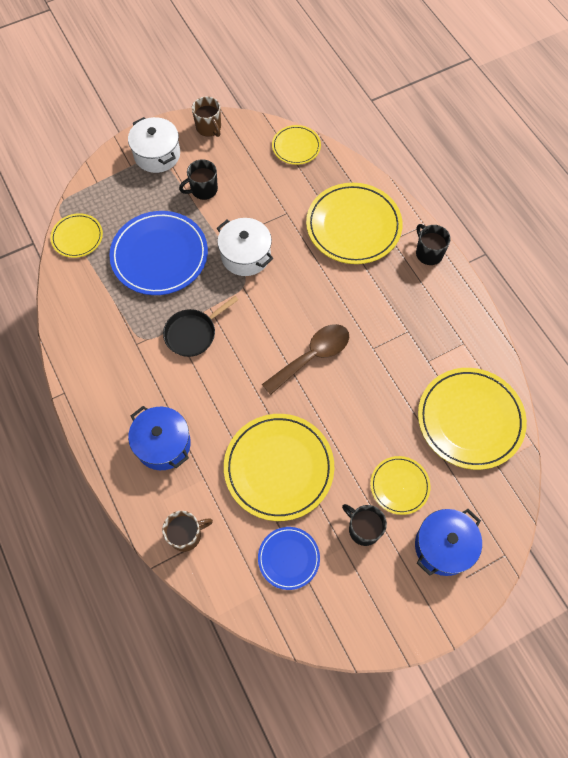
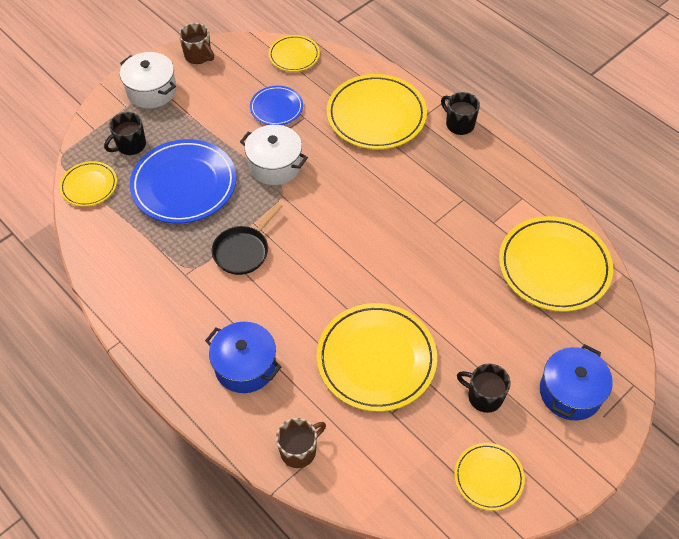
camera: 15 degrees left, 10 degrees down
(203, 190) = (211, 113): black mug -> black mug (130, 145)
(288, 558) = (416, 445): blue plate -> blue plate (276, 108)
(312, 356) = (375, 244): brown spoon -> none
(399, 486) = (506, 346): yellow plate -> yellow plate (488, 477)

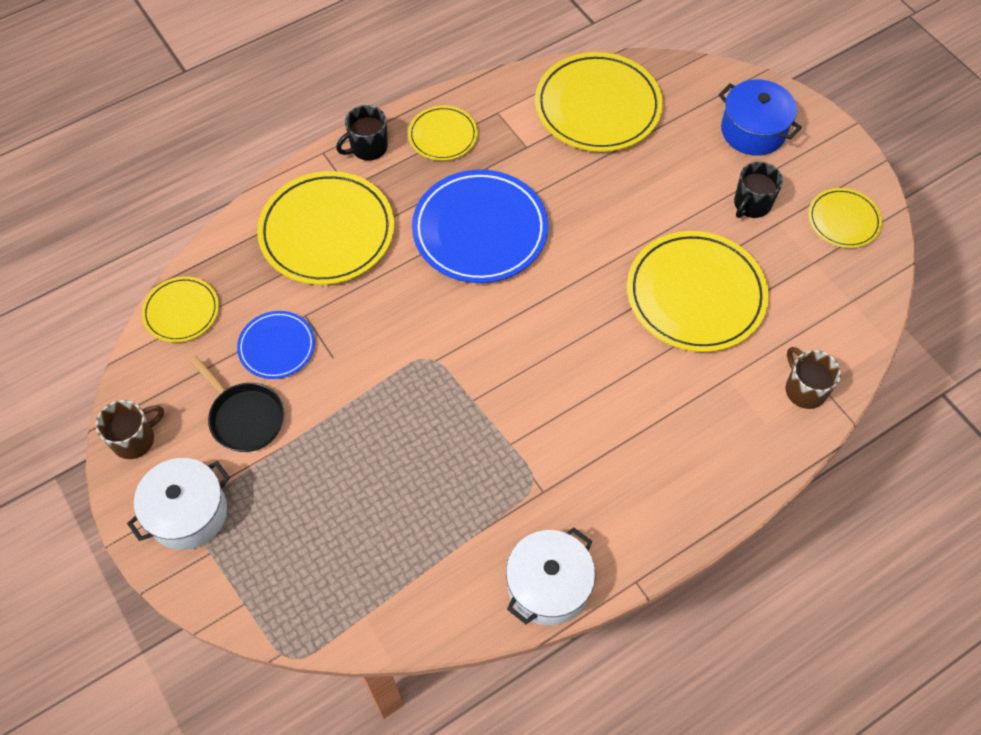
camera: 80 degrees left, 5 degrees up
(89, 186) = (357, 615): yellow plate -> yellow plate (443, 136)
(130, 145) = (292, 550): black mug -> none
(184, 184) = (387, 481): blue plate -> blue plate (480, 230)
(243, 251) = (517, 416): black pan -> black pan (244, 417)
(245, 366) = (690, 433): blue pot -> none
(275, 165) = (381, 362): white pot -> white pot (548, 585)

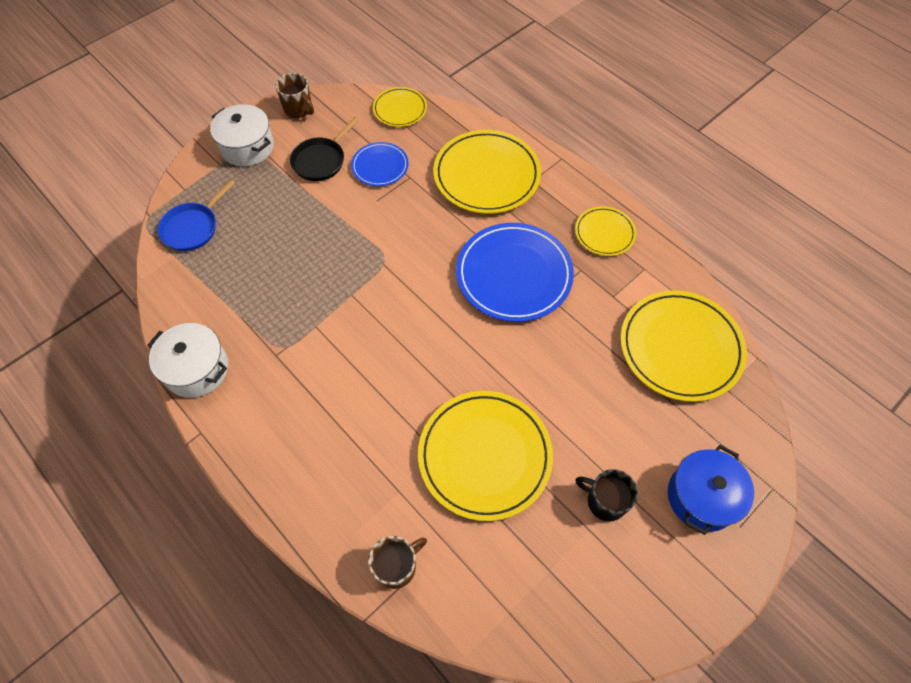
camera: 80 degrees right, 0 degrees up
(319, 591) = (193, 227): none -> blue pan
(368, 147) = (575, 185): black mug -> none
(843, 220) = (611, 601): yellow plate -> none

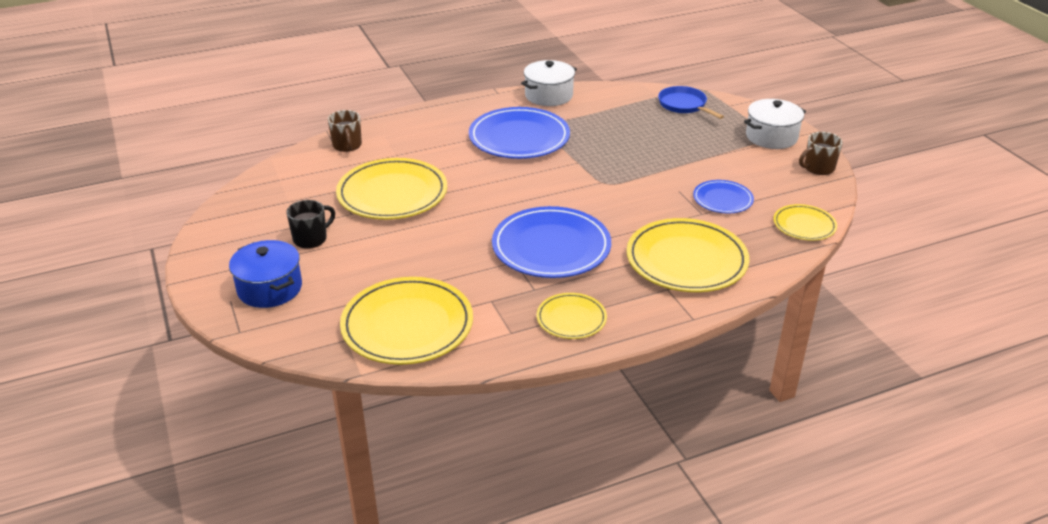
camera: 110 degrees right, 25 degrees down
(315, 368) = (519, 138): none -> blue plate
(321, 160) = (741, 170): black pan -> none

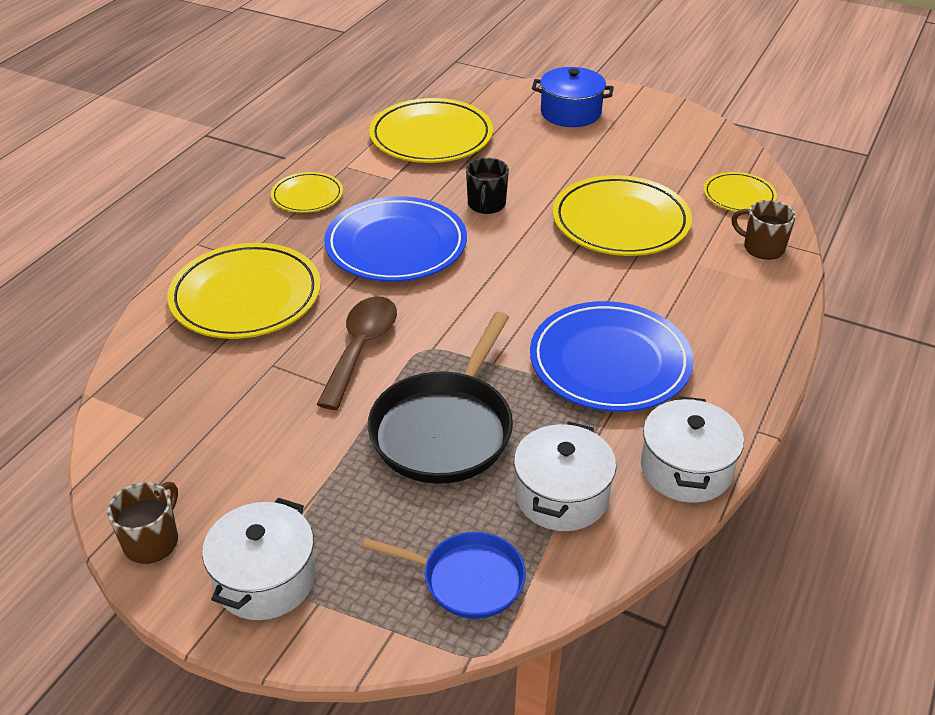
camera: 140 degrees right, 5 degrees up
(311, 238) = (611, 154): black mug -> black mug (486, 205)
(613, 109) = (561, 496): none -> white pot
(637, 149) = (445, 429): none -> black pan
(641, 199) = (361, 348): none -> brown spoon
(722, 199) = (260, 400): blue plate -> none
(804, 225) = (130, 412): yellow plate -> yellow plate (739, 196)

